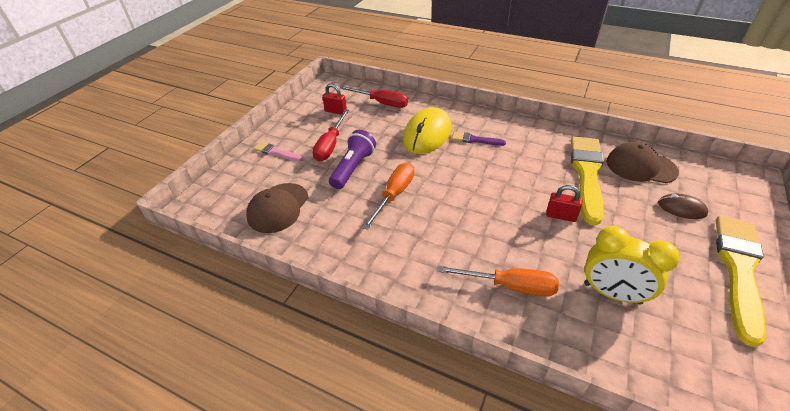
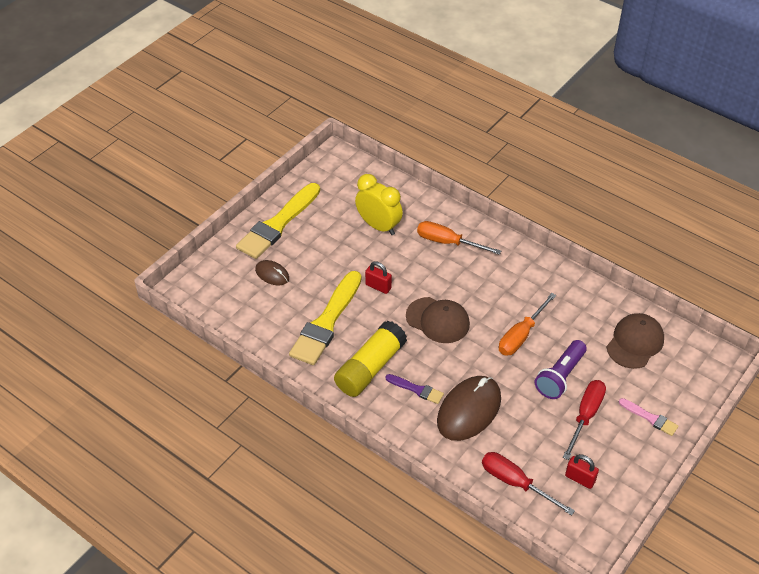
camera: 170 degrees left, 5 degrees up
(427, 134) = (469, 410): yellow mouse -> brown mouse
(522, 147) = (370, 368): none -> yellow glue stick
(640, 166) = (269, 320): brown cap -> brown cap (438, 320)

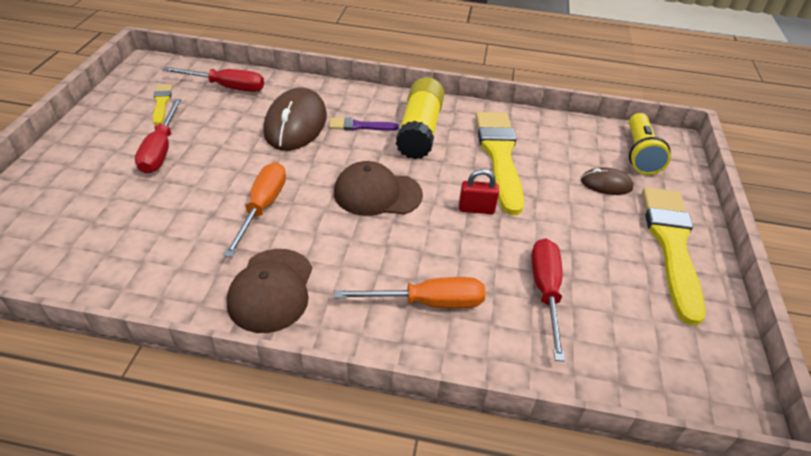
camera: 150 degrees right, 5 degrees down
(219, 288) = (639, 154): none -> yellow flashlight
(378, 226) = (545, 292): yellow clock -> red screwdriver
(560, 376) = (199, 178): purple flashlight -> none
(580, 479) = (161, 103): red padlock -> yellow brush
(635, 342) = (93, 245): brown cap -> brown cap (271, 290)
(650, 418) = (77, 167): pink brush -> none

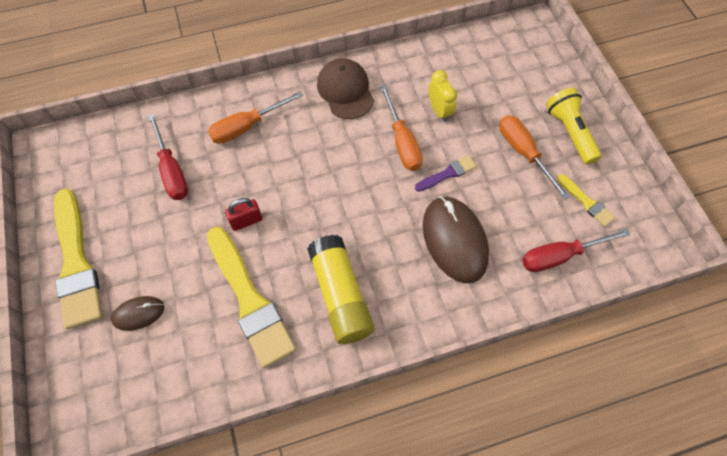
camera: 155 degrees right, 20 degrees up
(161, 150) = (523, 153): red screwdriver -> orange screwdriver
(191, 218) = (439, 111): none -> yellow clock
(360, 126) = (398, 270): purple brush -> purple brush (447, 174)
(377, 193) = (331, 196): brown cap -> none
(639, 154) = (106, 385): yellow flashlight -> yellow flashlight (570, 132)

